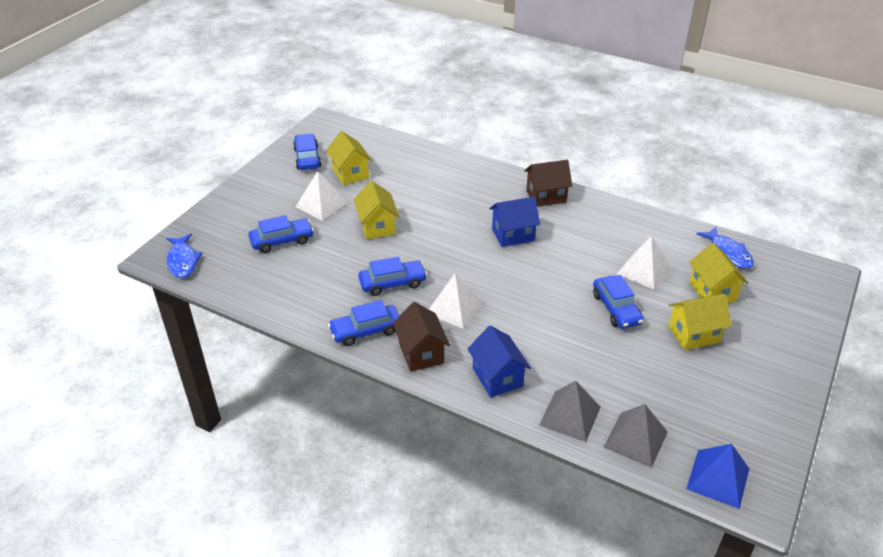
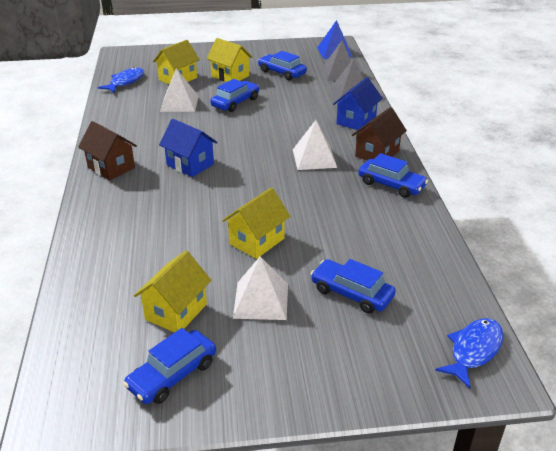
camera: 125 degrees left, 5 degrees down
(392, 283) = (324, 196): blue car -> blue car (282, 72)

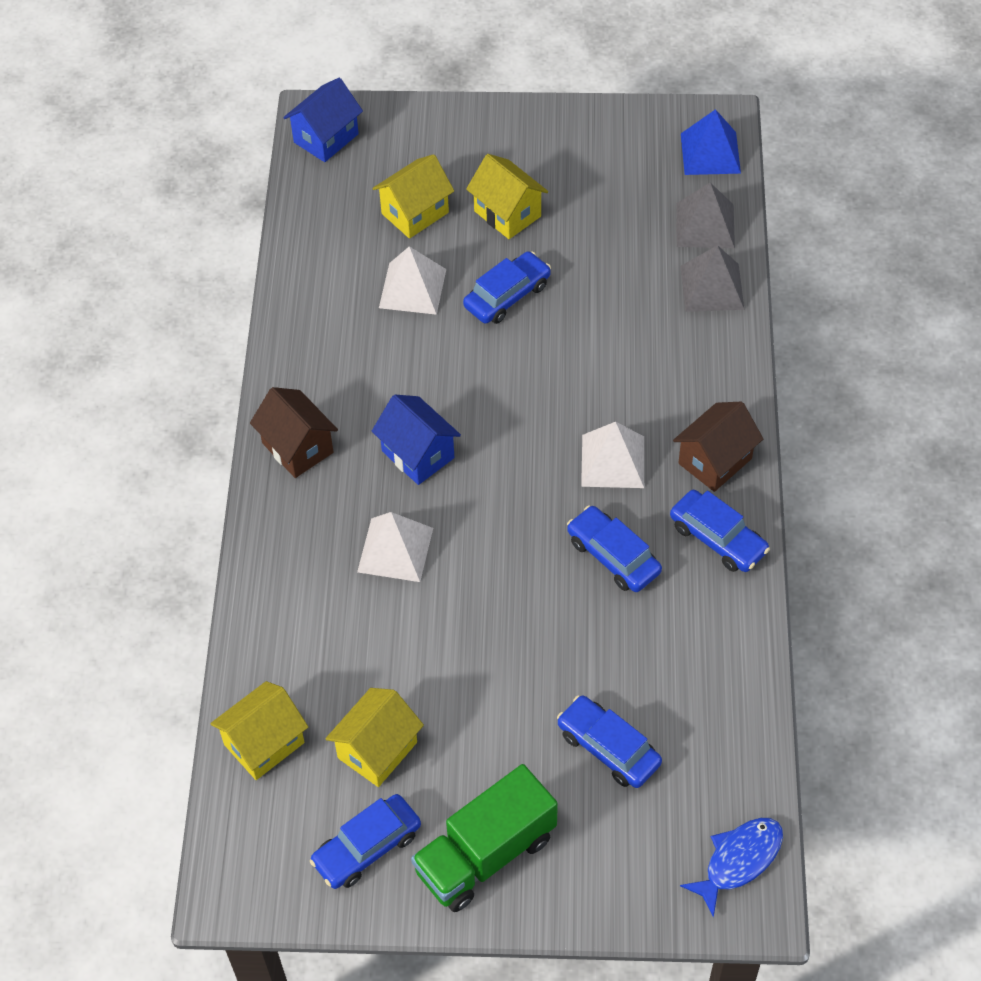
camera: 10 degrees right, 20 degrees up
(125, 82) = (323, 213): blue fish -> none
(257, 241) = (497, 635): yellow house -> yellow house (264, 743)
(261, 300) = (488, 745): white pyramid -> white pyramid (395, 550)
(272, 368) = (485, 854): none -> green truck
(282, 72) = (601, 212): blue car -> blue car (613, 556)
(356, 121) = (701, 371): blue house -> blue house (326, 138)

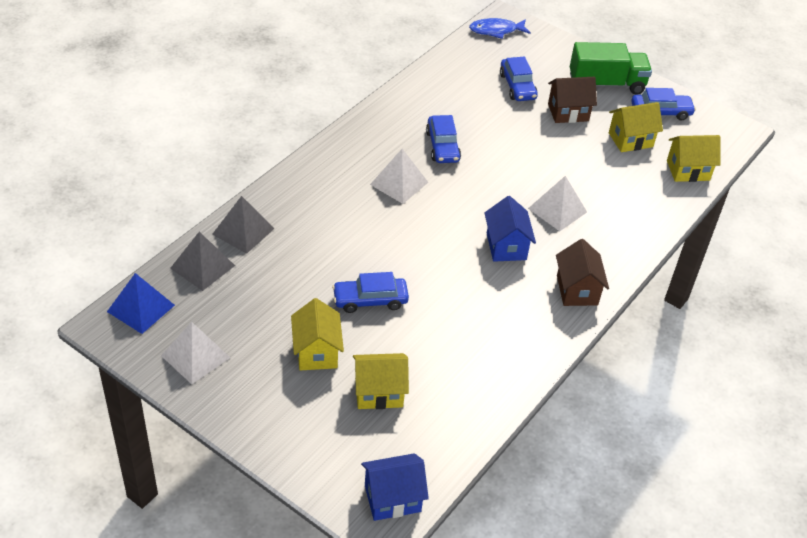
camera: 150 degrees left, 10 degrees down
(412, 288) = (426, 341): white pyramid -> white pyramid (195, 356)
(715, 461) = (345, 154): brown house -> brown house (568, 112)
(718, 538) = (382, 125): blue car -> none

